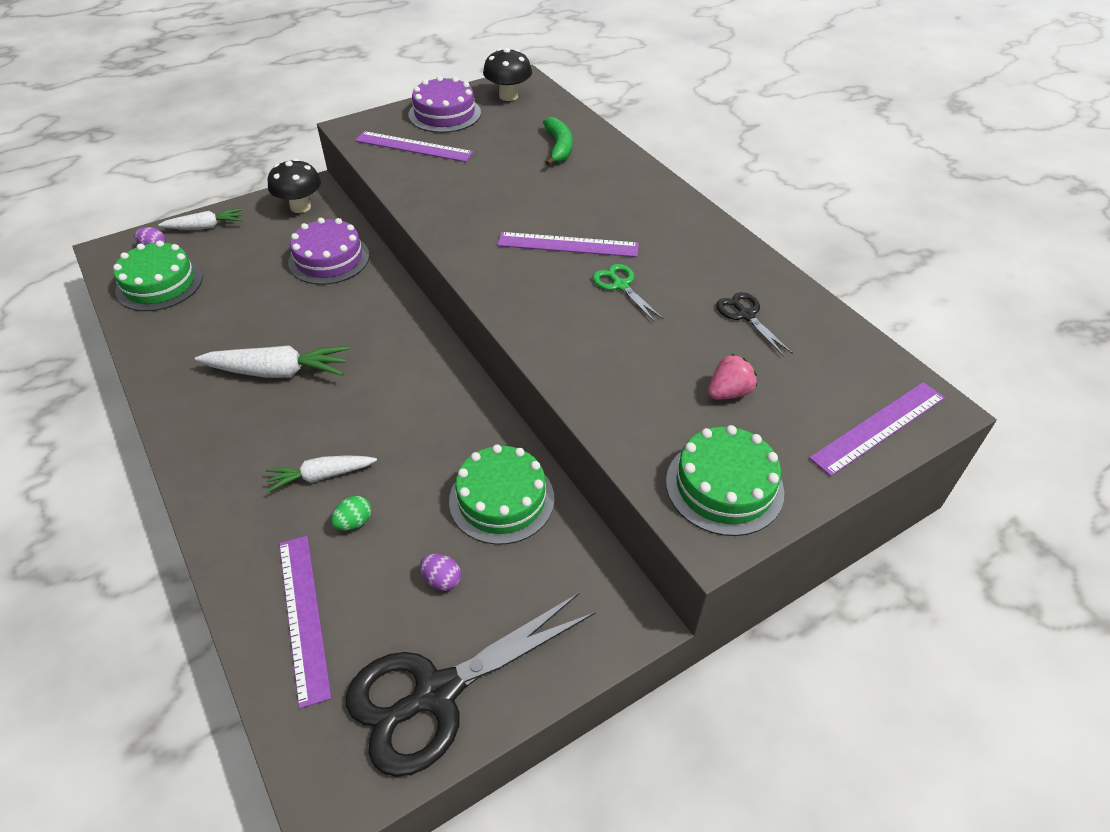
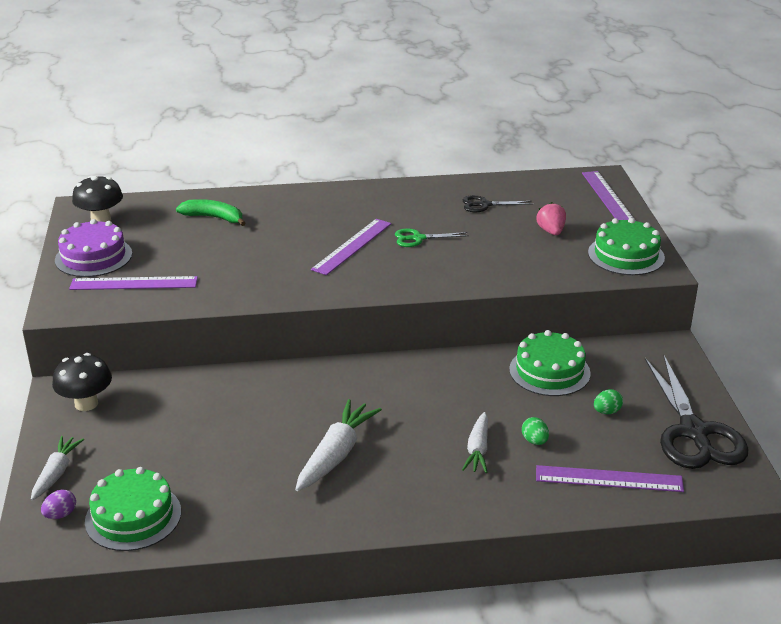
camera: 65 degrees left, 15 degrees down
(329, 259) = (194, 400): purple cake -> none
(413, 147) = (134, 283): purple ruler -> purple ruler turned 45 degrees clockwise
(442, 580) = (606, 412): purple egg -> green egg

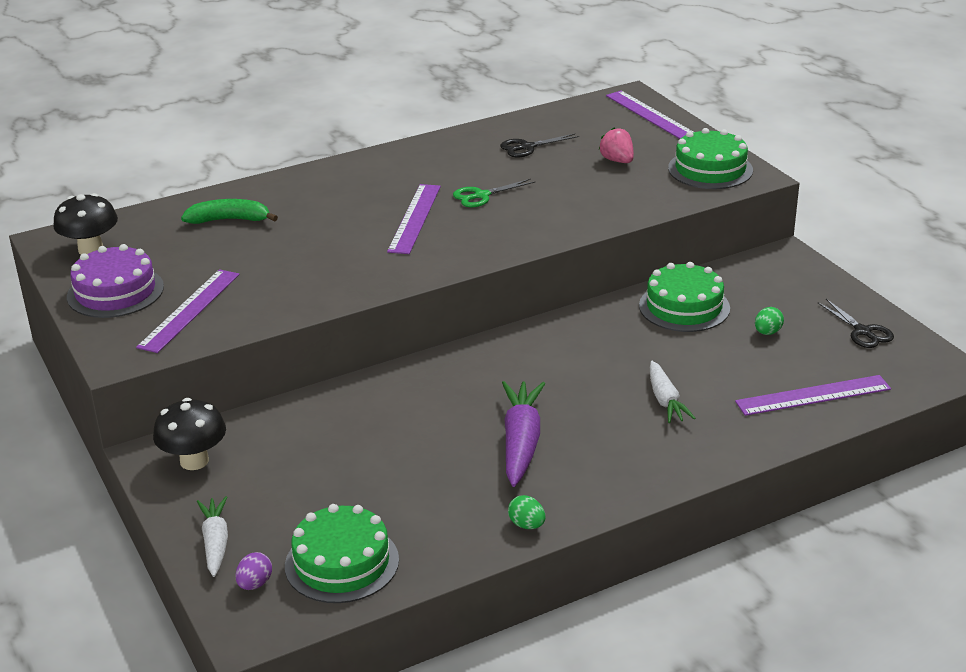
camera: 20 degrees left, 0 degrees up
(134, 283) = (190, 310): purple ruler -> purple ruler turned 45 degrees counterclockwise
(336, 454) = (521, 442): white carrot -> purple carrot
(534, 441) = (716, 378): green egg -> green egg (527, 525)
(693, 432) = (862, 331): black scissors -> black scissors, size x0.47

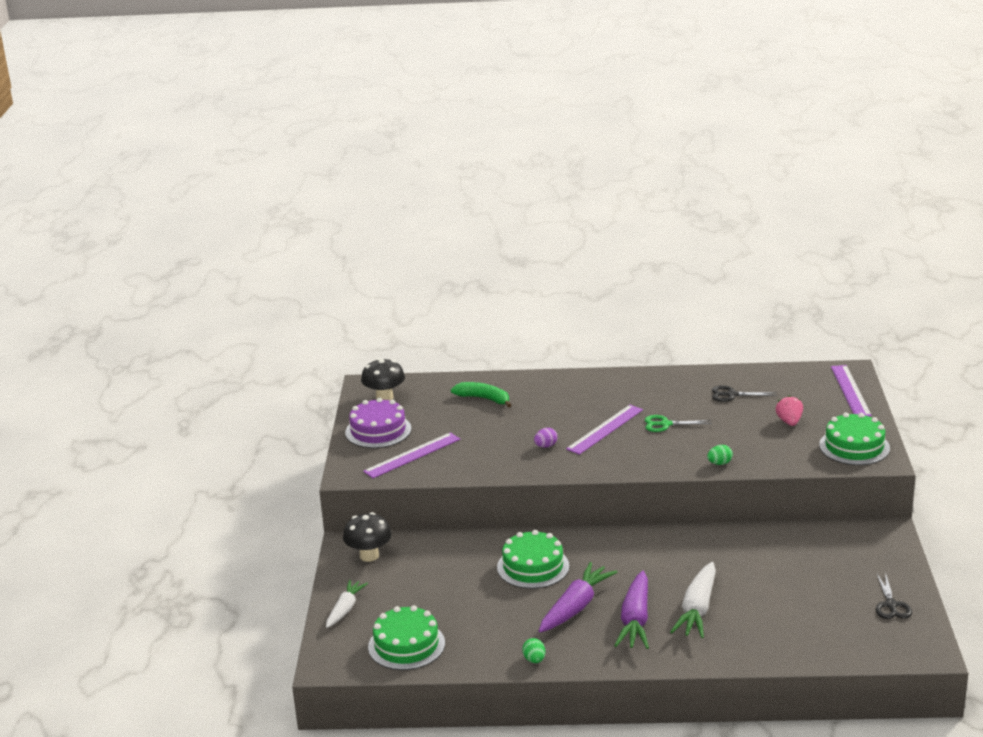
camera: 30 degrees right, 5 degrees down
(255, 584) = (349, 640): purple egg -> purple egg (546, 446)
(606, 435) = (635, 620): none -> purple carrot
(665, 400) = (697, 609): white carrot -> white carrot, size x1.56
(684, 307) = (772, 548): green cake -> green cake (533, 567)
(767, 332) = (817, 584): green egg -> green egg (719, 463)
(813, 395) = (806, 638): purple ruler -> none

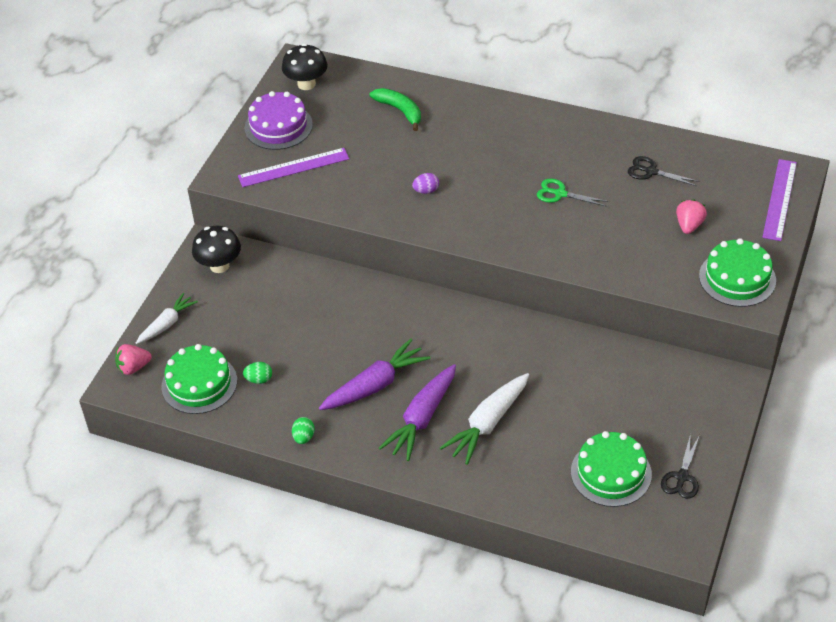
camera: 20 degrees right, 20 degrees up
(332, 648) = (133, 367): none -> pink strawberry
(533, 567) = (361, 324): green cake -> green cake (611, 473)
(605, 429) = (496, 184): purple ruler -> none
(719, 463) = (585, 262): green egg -> green egg (259, 379)

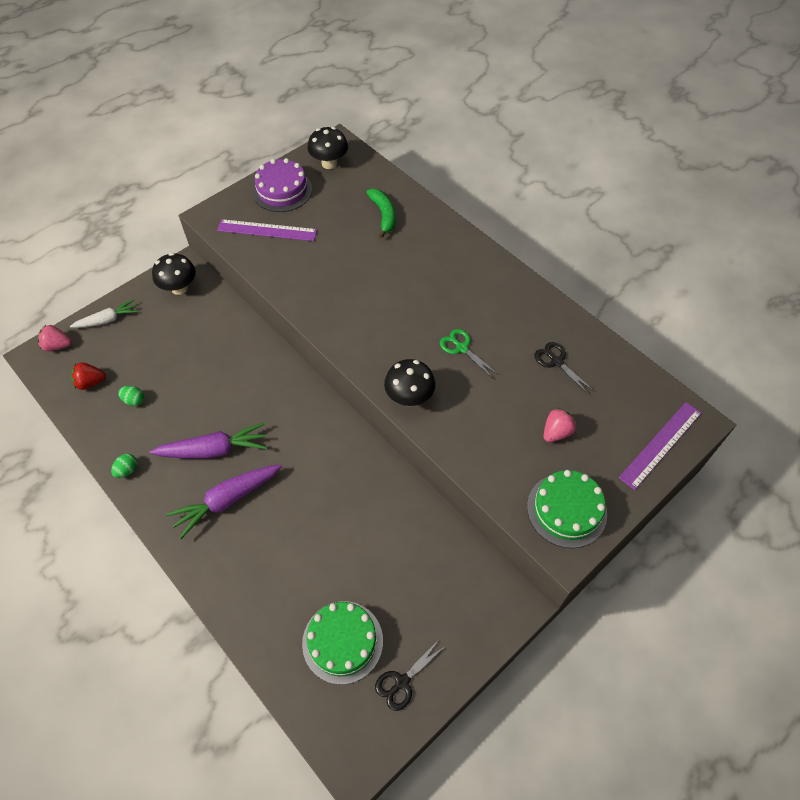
camera: 25 degrees right, 10 degrees up
(199, 383) = (90, 382): green cake -> red strawberry
(426, 191) = (353, 295): purple egg -> none
(488, 423) = (275, 533): white carrot -> none
(543, 251) = (409, 397): none -> black mushroom

